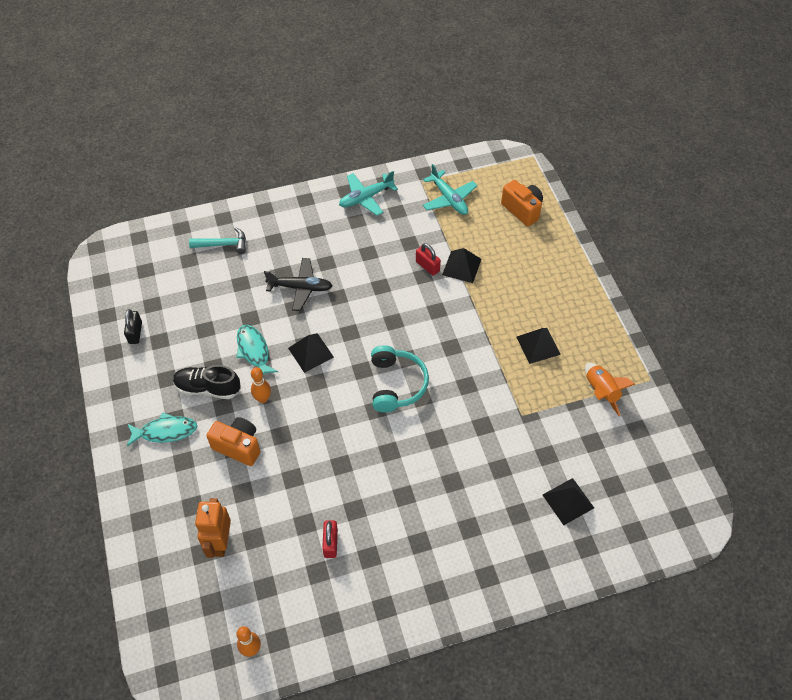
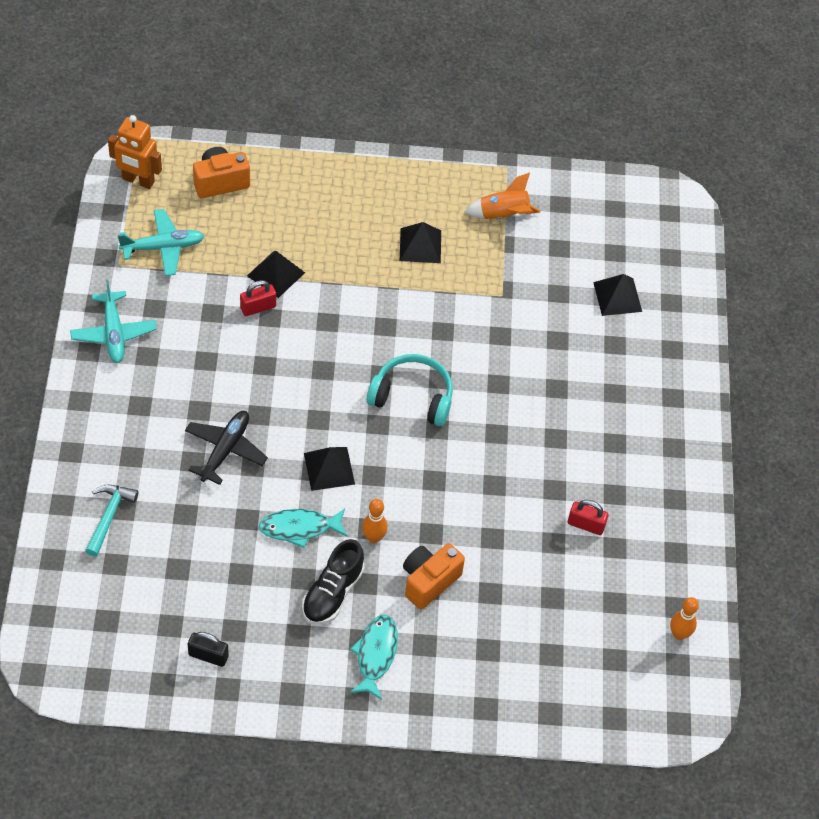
camera: 75 degrees left, 0 degrees up
(220, 542) = (545, 632): orange robot -> orange robot (138, 180)

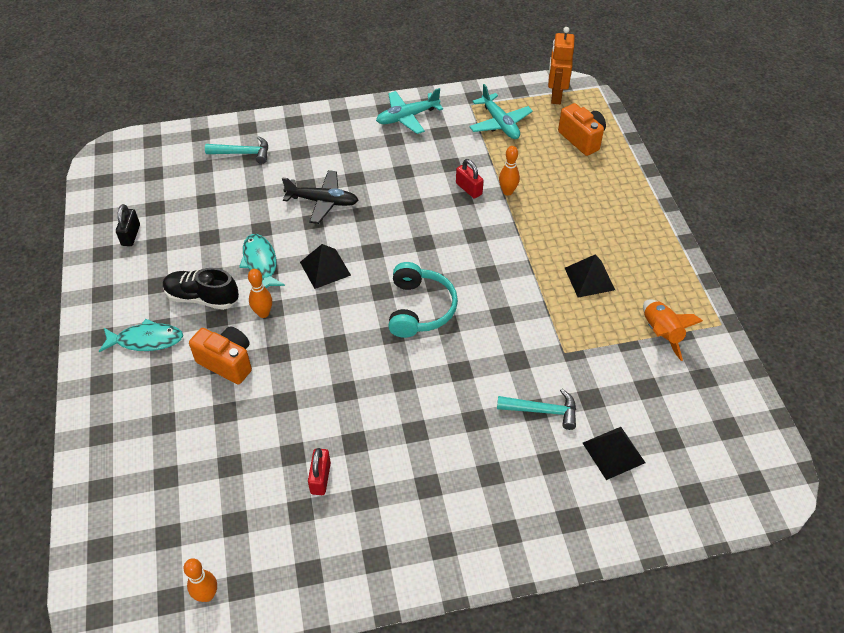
camera: 80 degrees right, 5 degrees down
(276, 274) = (507, 192): black pyramid -> orange bowling pin
(561, 333) = (543, 411): none -> turquoise hammer

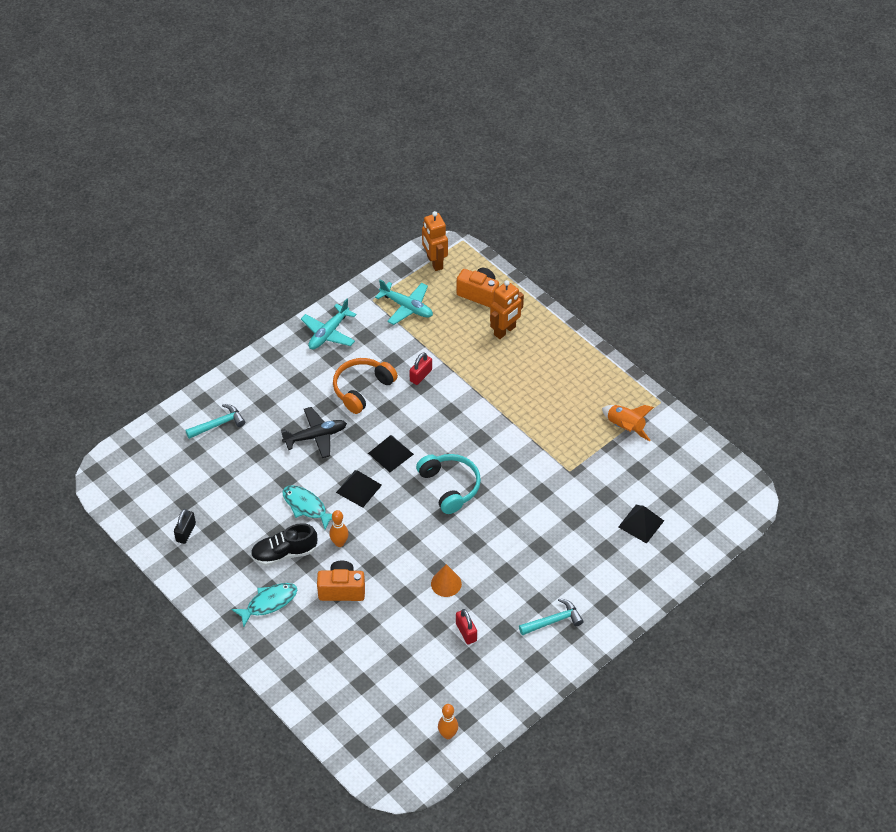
camera: 30 degrees left, 0 degrees up
(131, 235) = (186, 532): black padlock -> black padlock turned 45 degrees clockwise
(339, 410) = (446, 583): none -> orange cone
(401, 177) = (362, 389): none -> orange headphones
(468, 189) = (421, 375): red padlock -> red padlock turned 75 degrees counterclockwise
(507, 192) = (451, 365): orange bowling pin -> none
(543, 411) = (580, 518): turquoise hammer -> turquoise hammer (553, 621)
(586, 182) = (505, 331): none -> orange robot
(589, 278) = (554, 408): black pyramid -> black pyramid (390, 453)

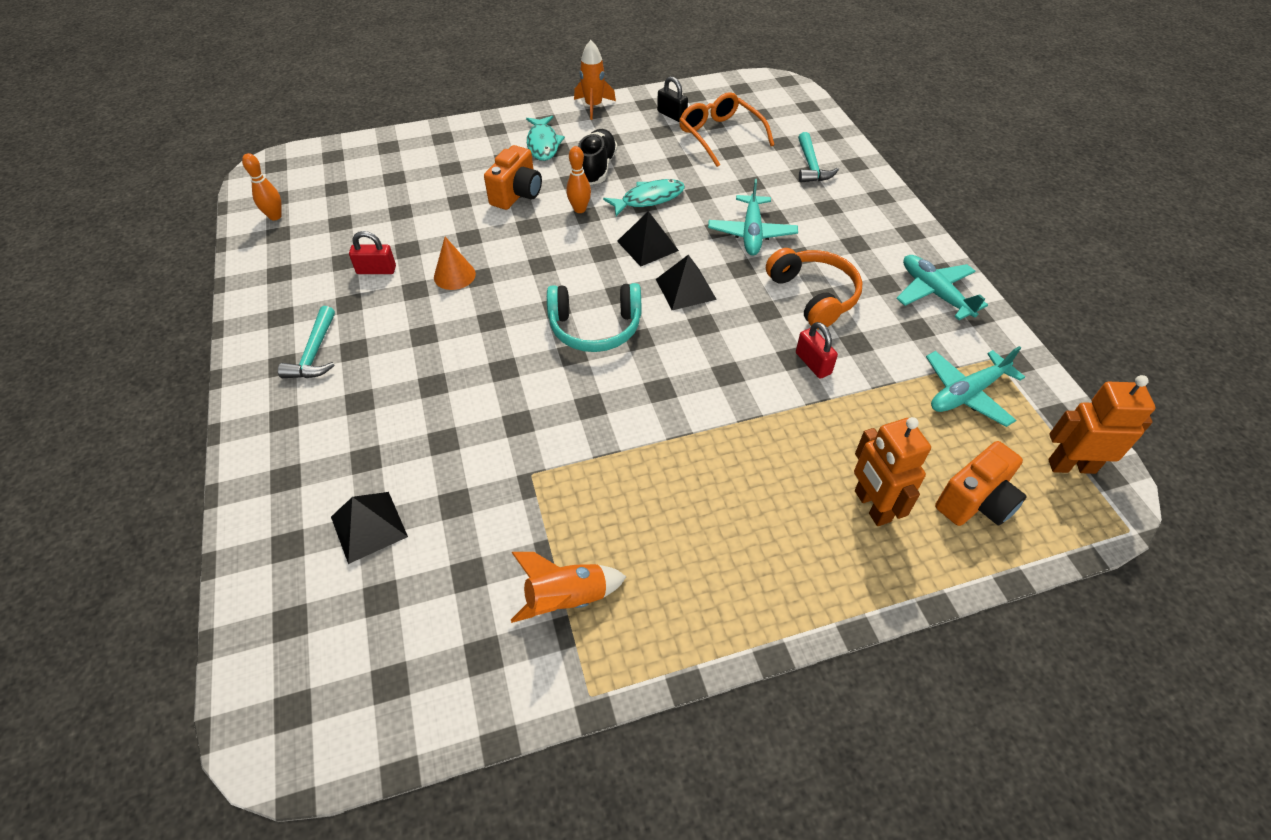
camera: 115 degrees right, 0 degrees up
(196, 592) = (593, 106): none -> orange rocket
(202, 491) = (719, 135): none -> orange glasses
(315, 436) = (751, 233): black plane -> turquoise plane

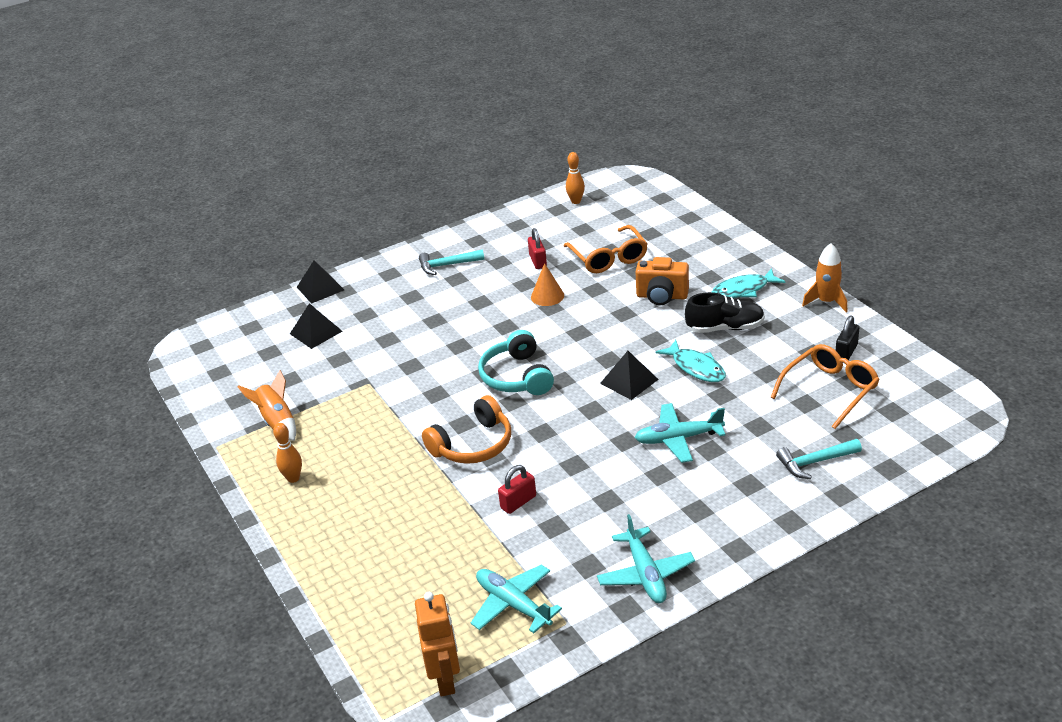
camera: 80 degrees right, 15 degrees down
(416, 215) = (608, 258): none -> orange glasses
(579, 209) = (659, 333): orange bowling pin -> orange bowling pin (293, 478)
(686, 289) = (582, 414): black pyramid -> black pyramid (320, 288)
(813, 295) = (606, 491): orange headphones -> orange headphones (473, 445)
(871, 506) = (375, 553): orange robot -> none
(934, 293) = (645, 574): turquoise plane -> turquoise plane turned 120 degrees clockwise
(975, 502) = (392, 615): orange camera -> none

